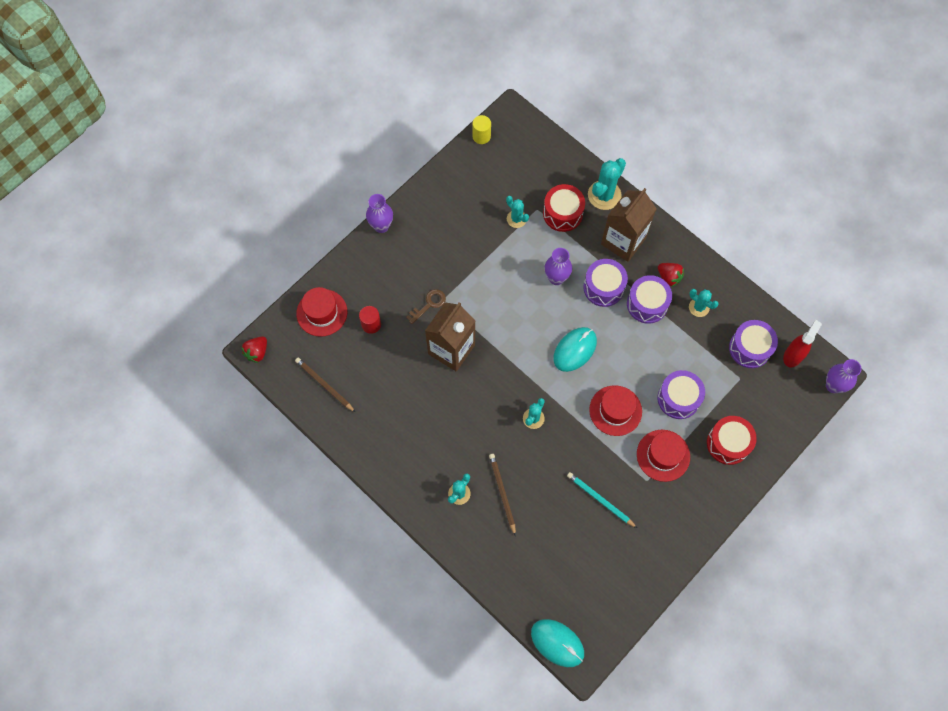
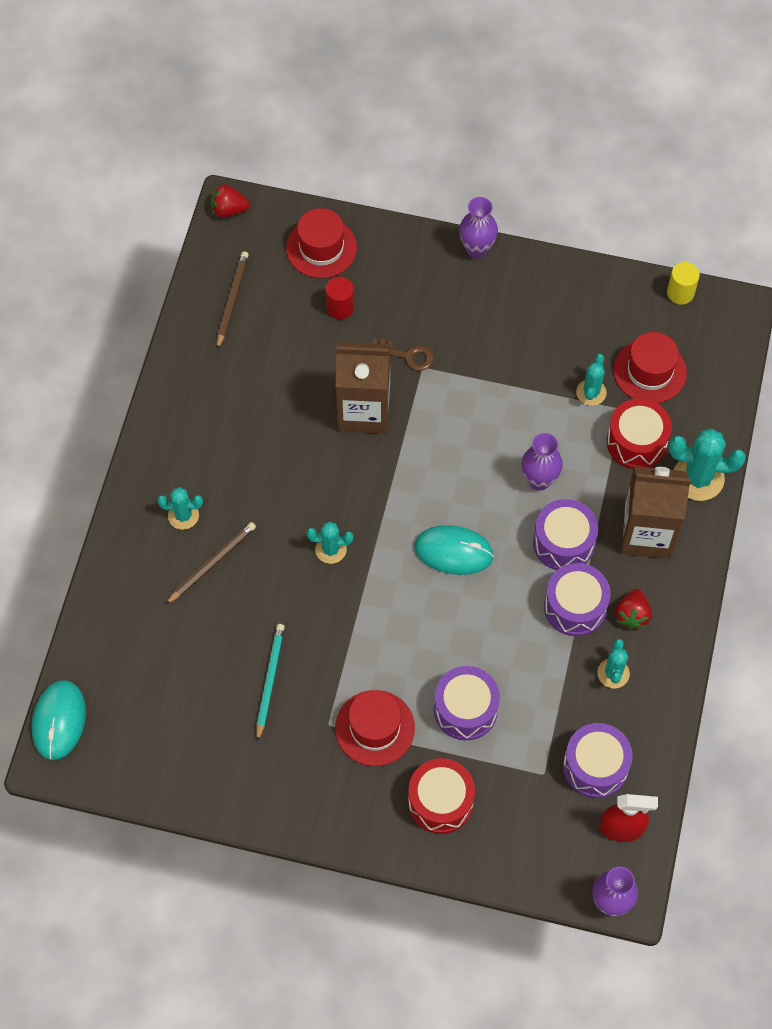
camera: 60 degrees right, 5 degrees down
(615, 410) = (401, 640): red hat -> red hat (649, 371)

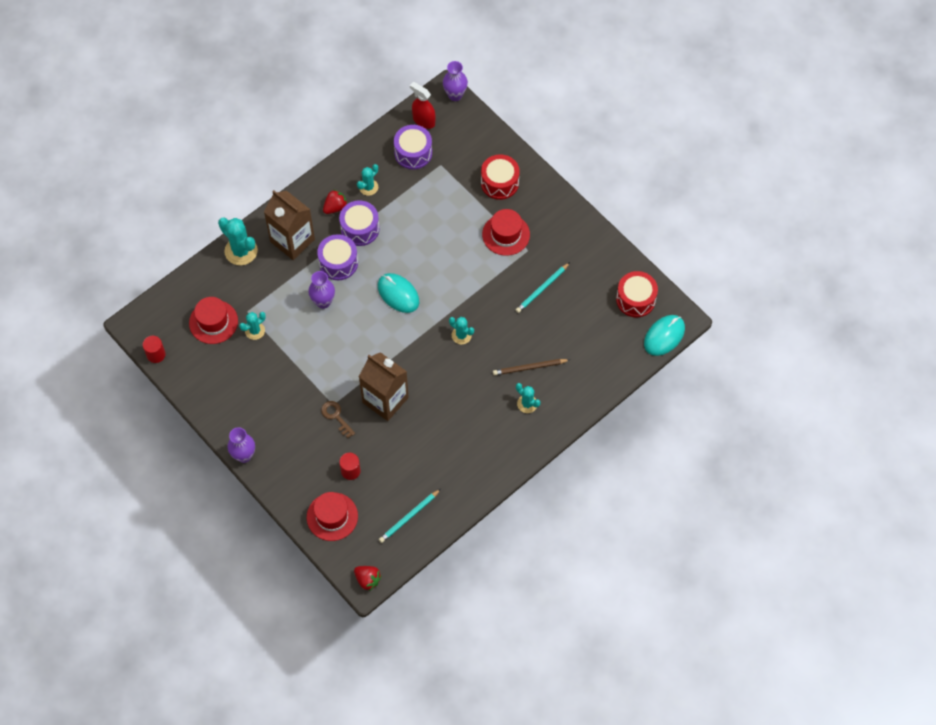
camera: 145 degrees left, 0 degrees up
(232, 300) = (409, 517): brown pencil -> turquoise pencil
(465, 709) = (454, 215): purple drum -> none
(636, 442) = (255, 289): red drum -> red drum (635, 299)
(680, 293) = (156, 354): yellow cylinder -> red cylinder

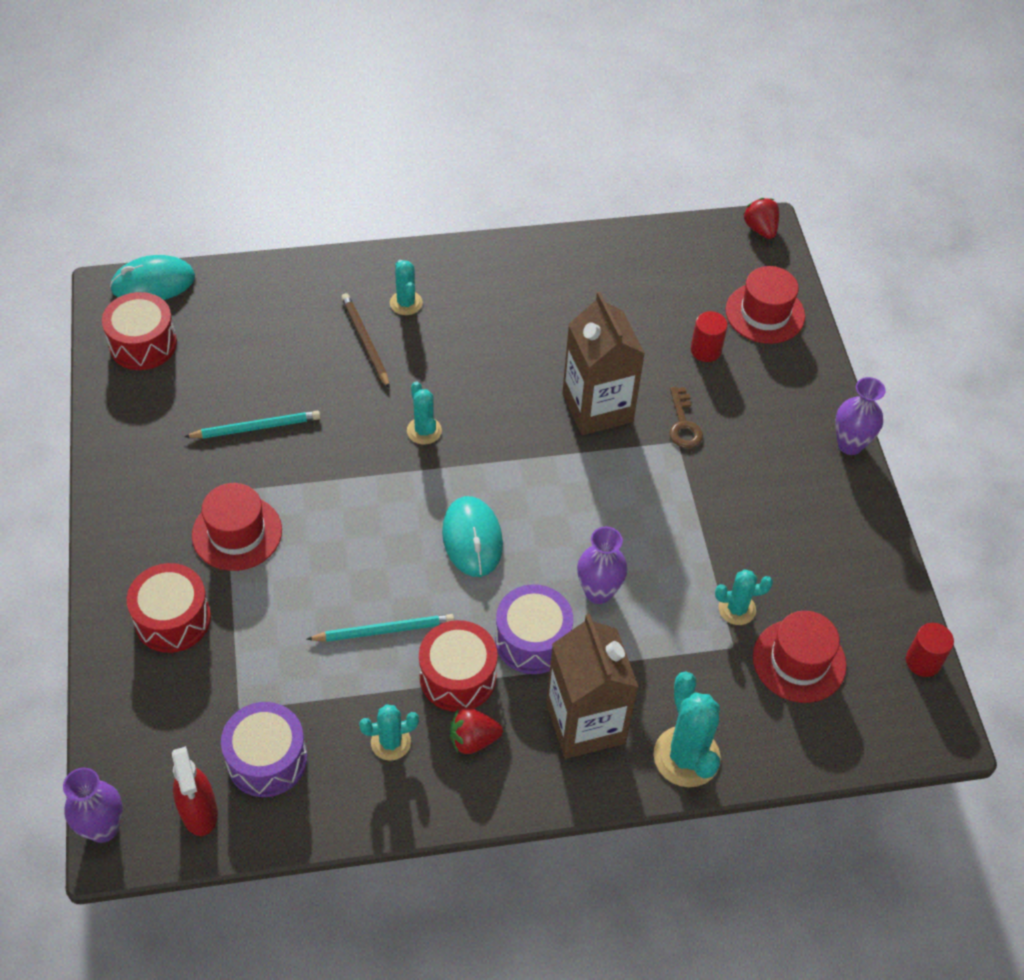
camera: 150 degrees left, 10 degrees down
(360, 229) = (458, 677): purple drum -> red drum
(409, 517) = (661, 263): turquoise pencil -> turquoise pencil (384, 630)
(529, 368) = (365, 341): brown pencil -> brown pencil turned 135 degrees counterclockwise

